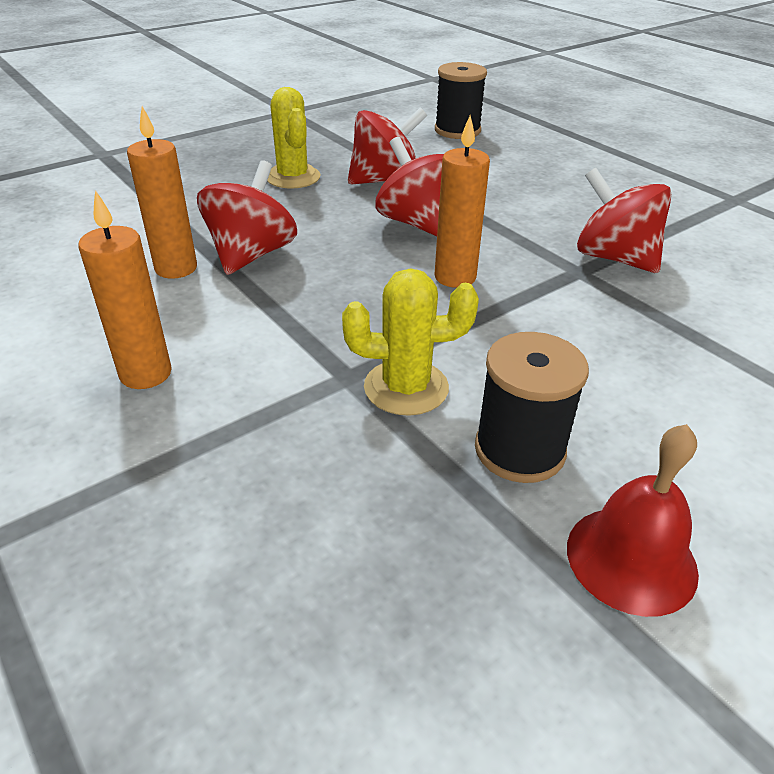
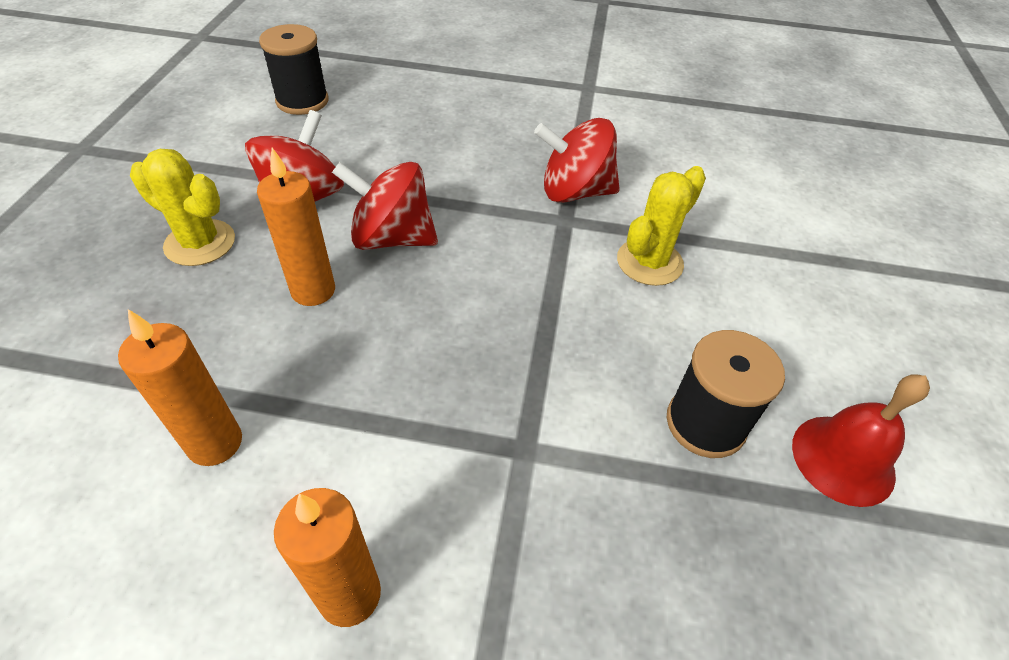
camera: 45 degrees left, 10 degrees up
(251, 255) = (277, 372): red spinning top -> none
(406, 388) = (578, 426): yellow cactus -> yellow cactus (649, 262)
(455, 277) = (488, 282): orange candle -> orange candle (313, 291)

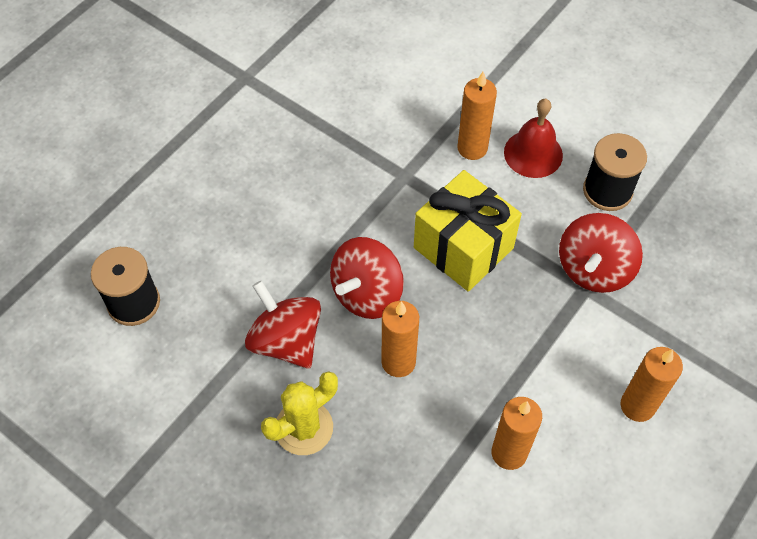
camera: 60 degrees left, 10 degrees up
(504, 298) = (463, 248): none -> yellow gift
(575, 192) = (377, 155): red spinning top -> red spinning top (594, 269)
(649, 262) = (472, 148): yellow cactus -> orange candle
(843, 459) = (656, 142): red bell -> red bell (533, 153)

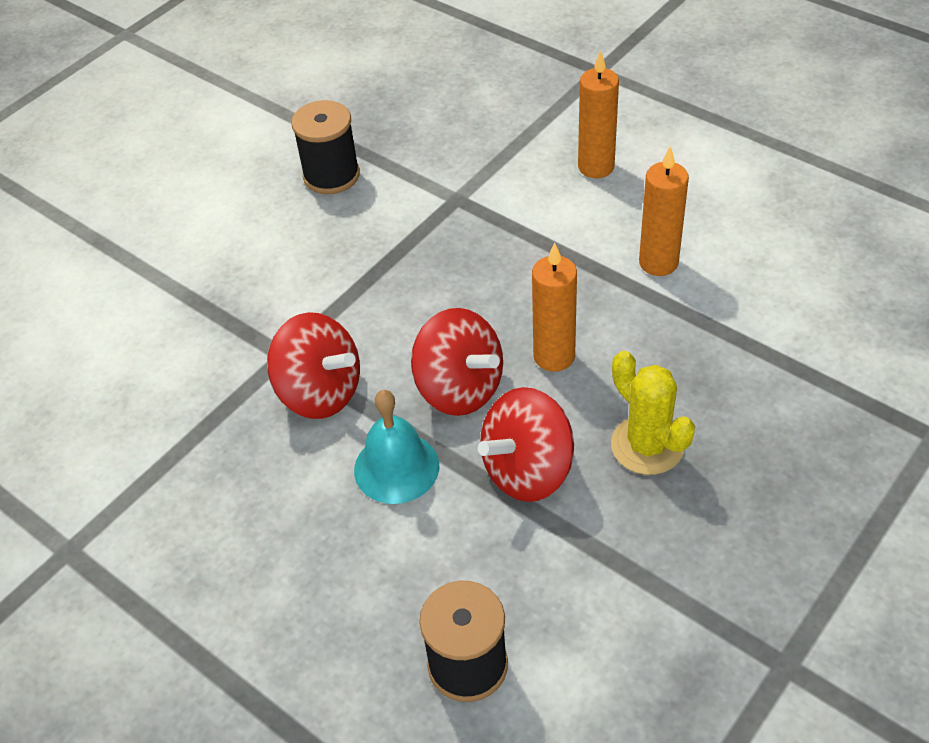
camera: 85 degrees left, 10 degrees down
(295, 254) = (396, 467): none -> turquoise bell
(463, 248) = (398, 298): yellow gift -> none
(472, 148) = (252, 288): orange candle -> none
(533, 153) = (269, 234): red bell -> none
(594, 269) = (433, 190): red spinning top -> red spinning top (320, 392)

